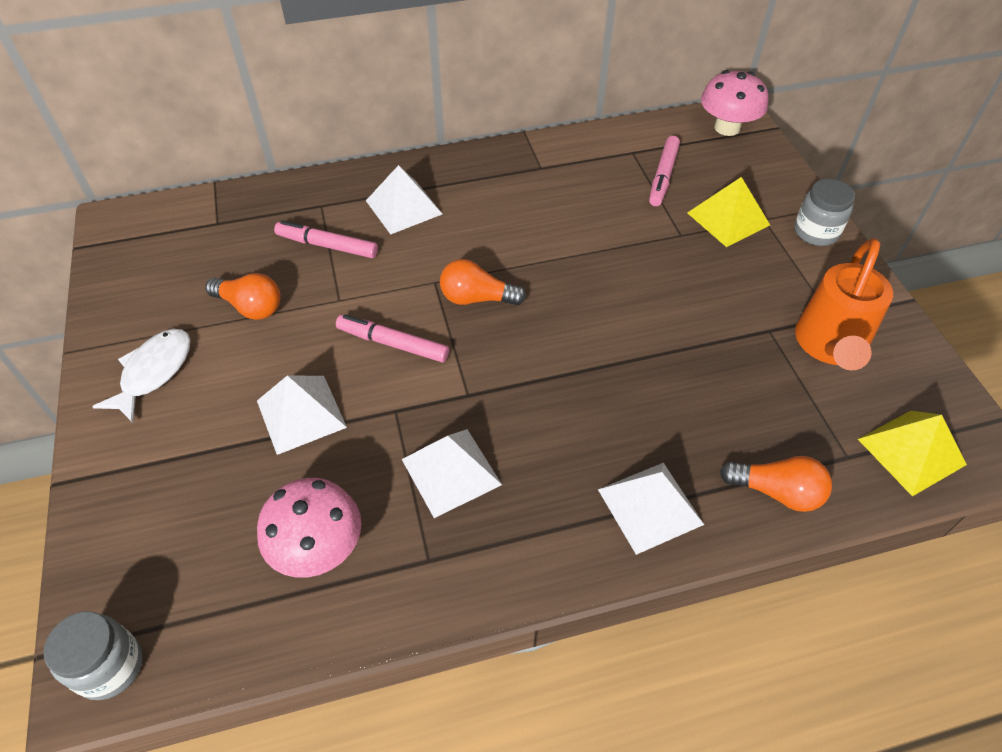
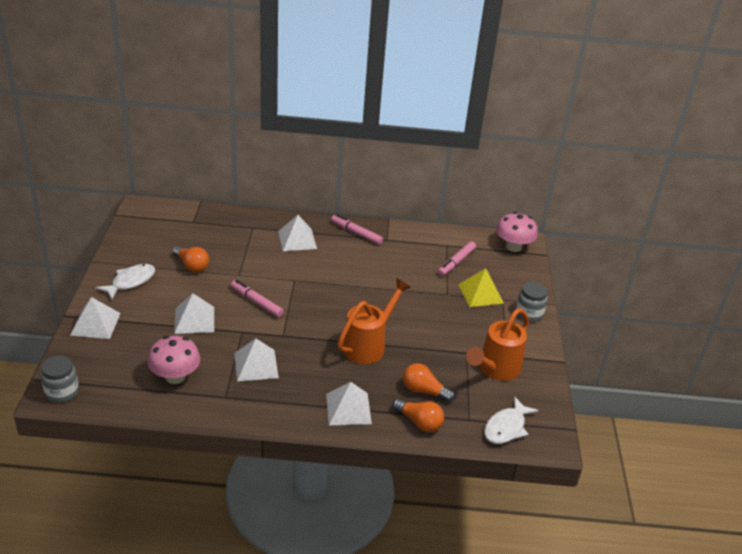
camera: 15 degrees right, 15 degrees down
(120, 483) = (95, 324): none -> white pyramid
(327, 246) = (246, 248): pink marker -> pink marker (356, 233)
(477, 298) = (312, 294): orange light bulb -> orange light bulb (424, 391)
(615, 367) = (368, 345): none -> orange watering can
(911, 451) = (506, 427): yellow pyramid -> white fish

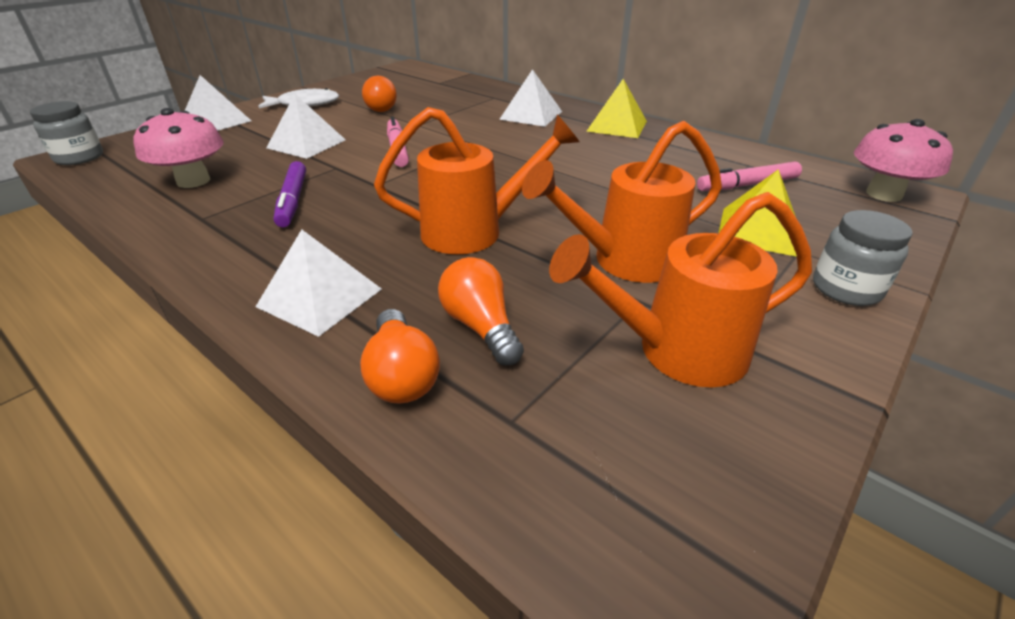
camera: 40 degrees right, 0 degrees up
(256, 365) = (293, 201): white pyramid -> purple marker
(356, 233) = (617, 126): pink marker -> yellow pyramid
(445, 334) = (624, 261): none -> orange watering can
(506, 427) = (583, 488): white fish -> none

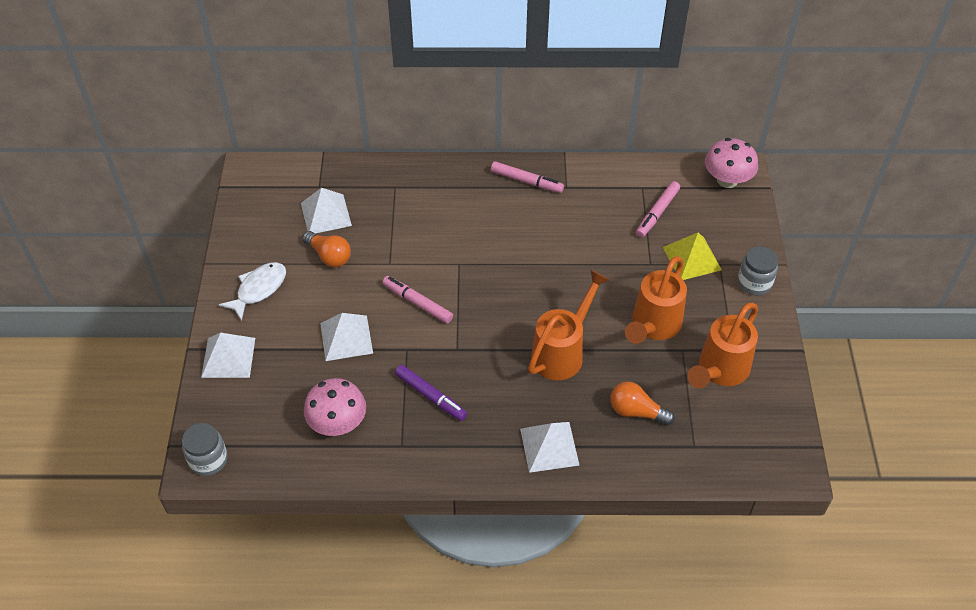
camera: 40 degrees left, 15 degrees up
(401, 375) = (635, 457): orange light bulb -> none
(531, 115) = (454, 200): white pyramid -> white pyramid (326, 214)
(617, 126) = (526, 181): yellow pyramid -> pink marker

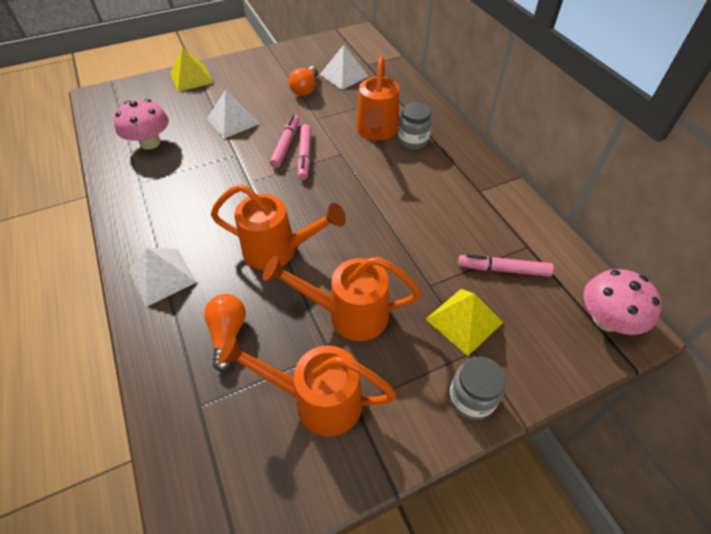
camera: 65 degrees right, 0 degrees up
(208, 460) = (101, 98): grey jar -> grey jar (413, 140)
(228, 357) = (191, 78): white pyramid -> yellow pyramid
(259, 289) = (256, 71): white fish -> none
(431, 396) = (193, 182): purple marker -> none
(442, 224) = (376, 131): none -> orange watering can
(526, 181) = (463, 164): pink marker -> pink marker (305, 155)

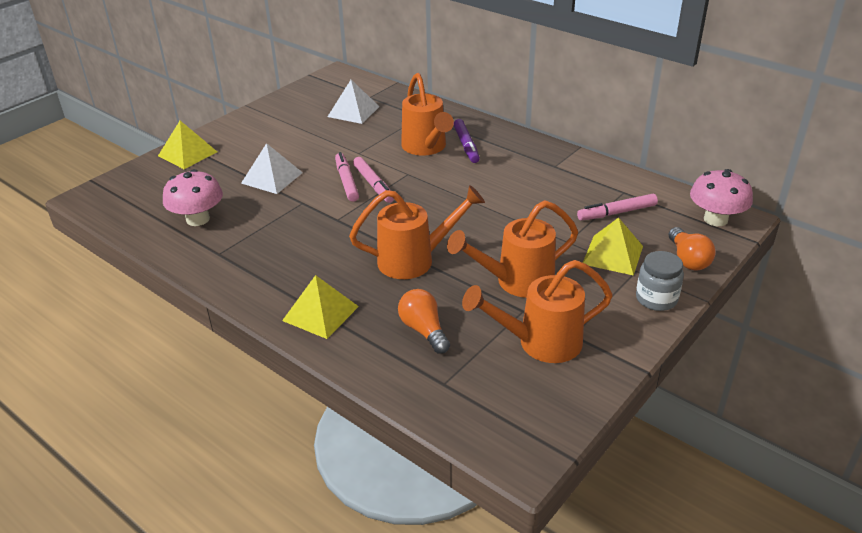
camera: 25 degrees left, 15 degrees down
(162, 276) = (320, 313): white pyramid -> yellow pyramid
(305, 89) = (324, 132): orange light bulb -> orange light bulb (688, 259)
(413, 140) = (466, 145): grey jar -> purple marker

